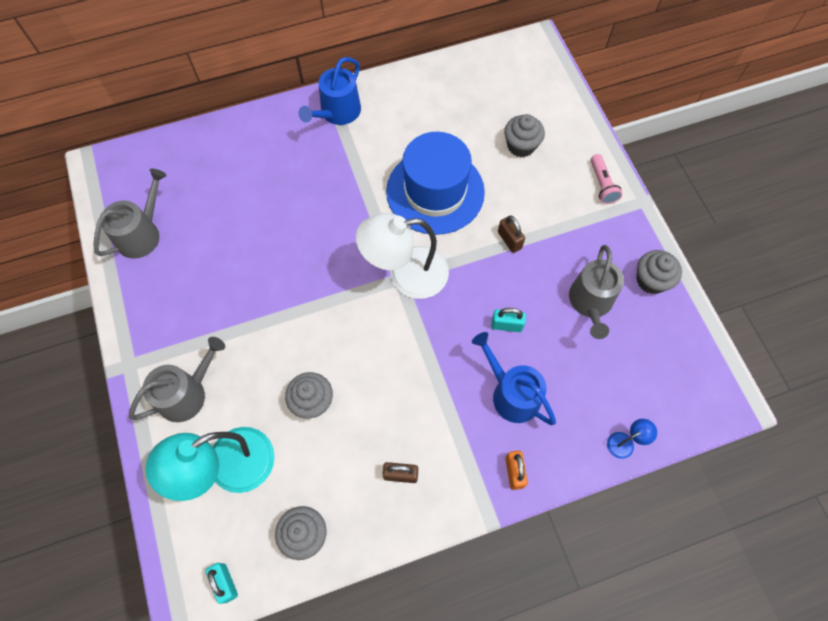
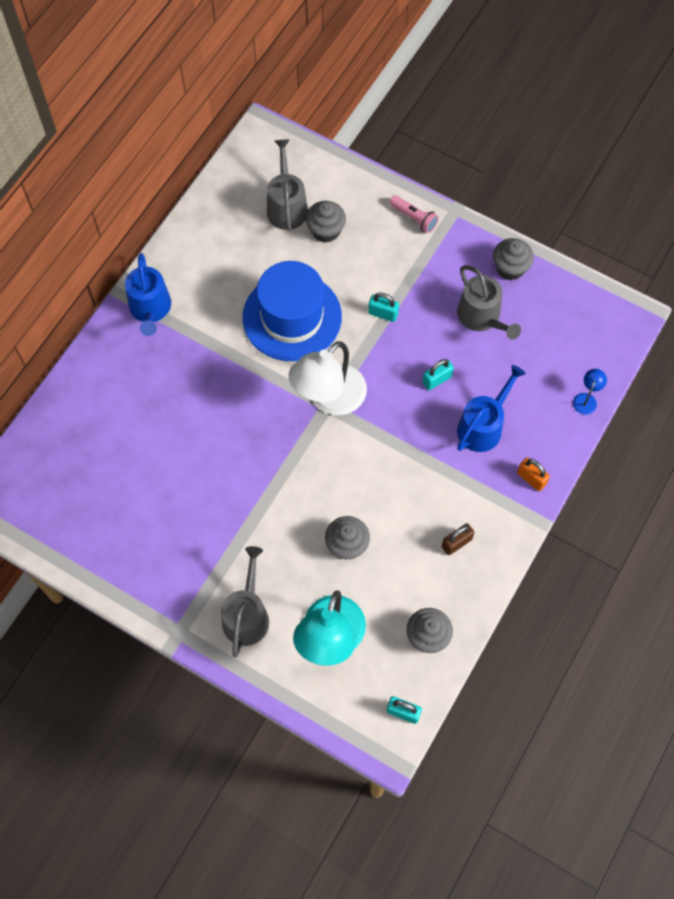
camera: 40 degrees left, 0 degrees up
(142, 234) = (84, 529): grey watering can -> grey watering can (286, 206)
(509, 240) = (383, 313): brown padlock -> turquoise padlock
(511, 394) = (483, 426): blue watering can -> blue watering can turned 120 degrees clockwise

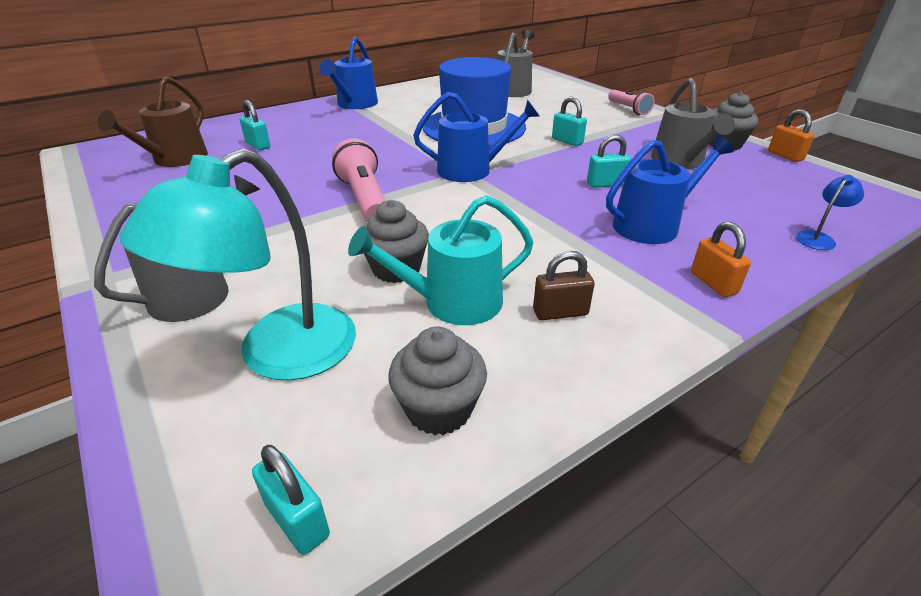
camera: 25 degrees right, 30 degrees down
(79, 482) = (175, 159): none -> brown watering can
(127, 429) = (258, 145): none -> turquoise padlock
(275, 475) = (364, 199): none -> pink flashlight
(326, 230) = (540, 101): grey cupcake -> none
(329, 399) = (471, 170): white lamp -> blue watering can
(396, 560) = (453, 302): none -> turquoise watering can
(558, 273) = (785, 156): none -> orange padlock

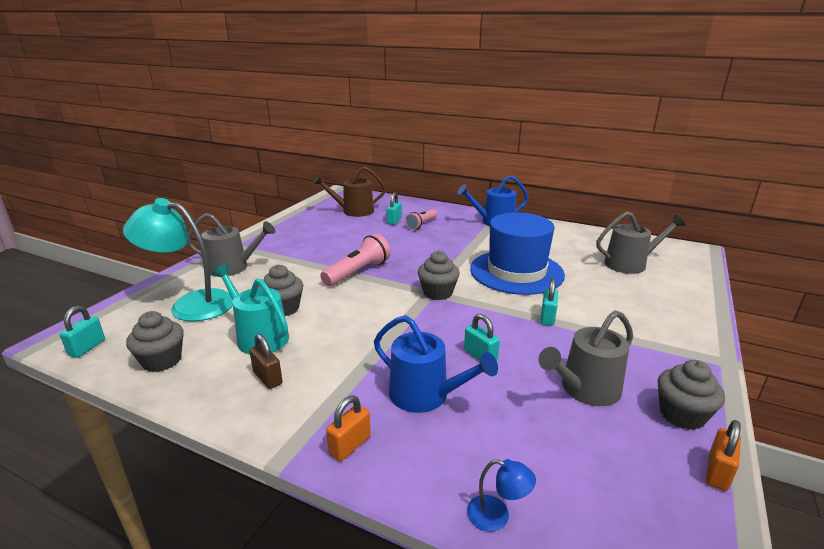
camera: 60 degrees right, 10 degrees down
(471, 170) = (438, 292): blue watering can -> grey cupcake
(629, 109) = (685, 332): pink flashlight -> pink flashlight (421, 224)

